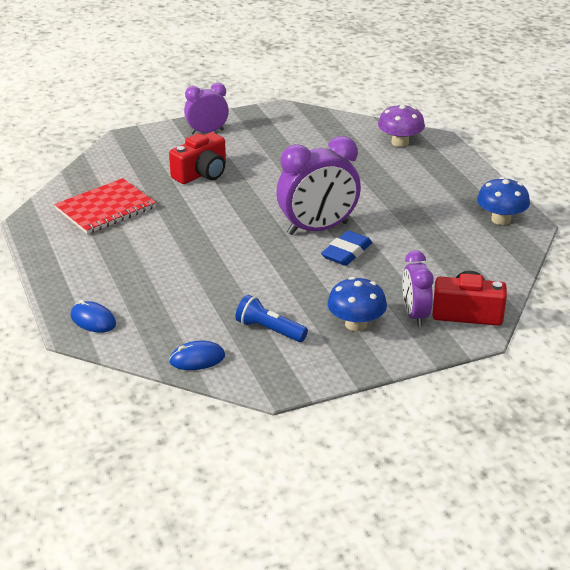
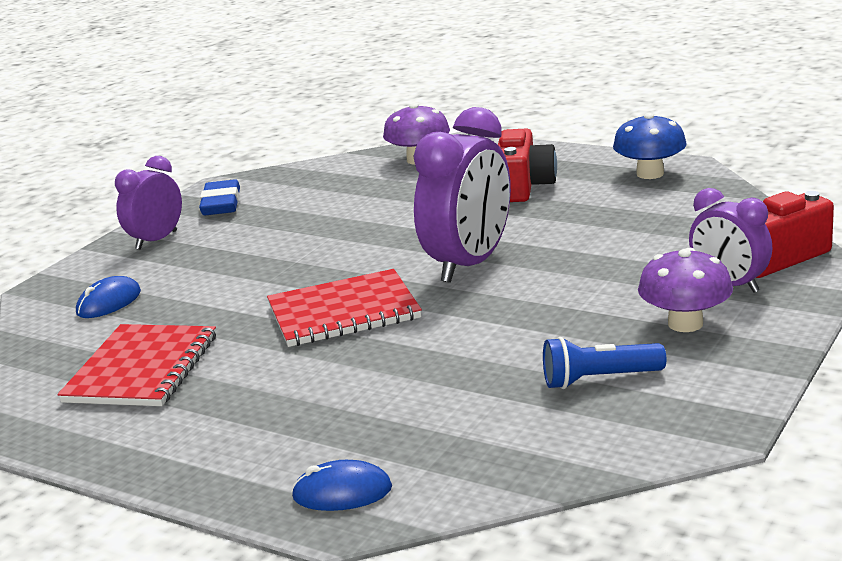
camera: 35 degrees left, 10 degrees down
(197, 359) = (567, 455): blue mouse -> blue mouse (109, 302)
(201, 174) = (221, 279): red camera -> red camera (523, 187)
(223, 225) = (343, 312): none -> red notebook
(346, 252) = (545, 269): blue eraser -> blue eraser (221, 204)
(356, 324) = (685, 324): blue mushroom -> purple mushroom

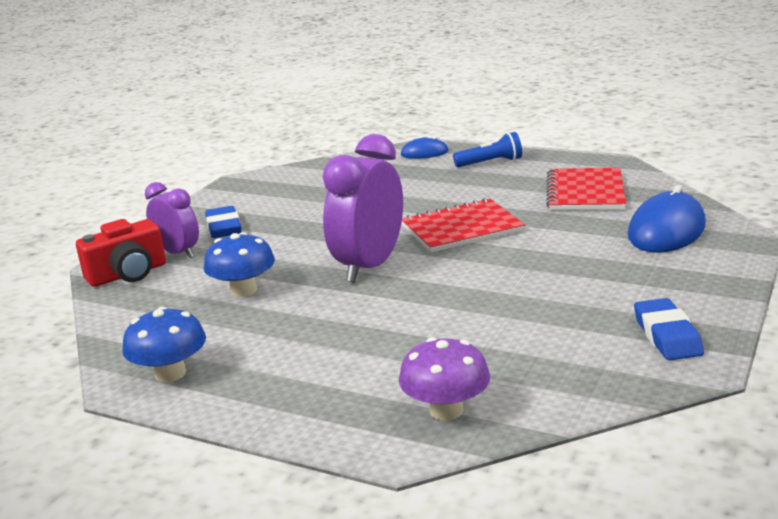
camera: 175 degrees right, 0 degrees up
(109, 302) = (666, 230): blue mouse -> blue mouse, size x1.82
(156, 240) = (693, 288): purple clock -> none
(523, 187) = (314, 356): red camera -> none
(598, 379) = (290, 198): blue flashlight -> blue flashlight (491, 163)
(614, 239) = (243, 290): none -> blue mushroom
(685, 324) = (224, 227): purple mushroom -> blue eraser

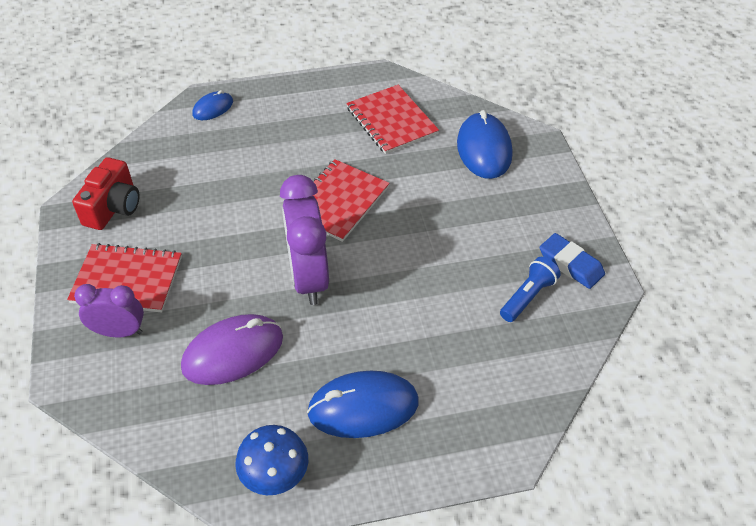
camera: 40 degrees left, 25 degrees up
(128, 274) = (101, 380): red camera -> red camera (113, 207)
(224, 227) = (127, 280): blue eraser -> red notebook
(243, 290) = (233, 352): blue mushroom -> purple mouse
(303, 361) = (363, 407): none -> blue mouse
(446, 410) = (503, 404): purple mushroom -> none
(491, 163) = (284, 105): blue flashlight -> blue flashlight (528, 296)

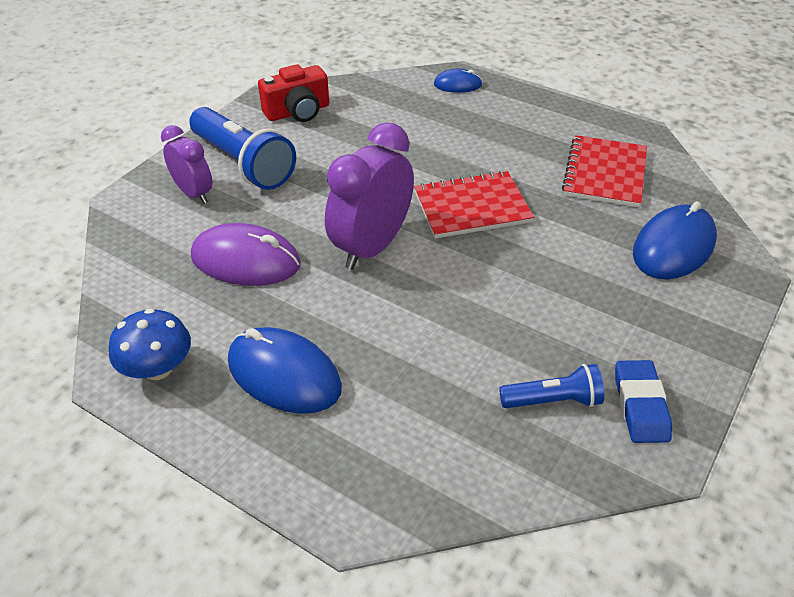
camera: 45 degrees right, 5 degrees down
(127, 280) = (243, 164): red notebook -> blue flashlight

